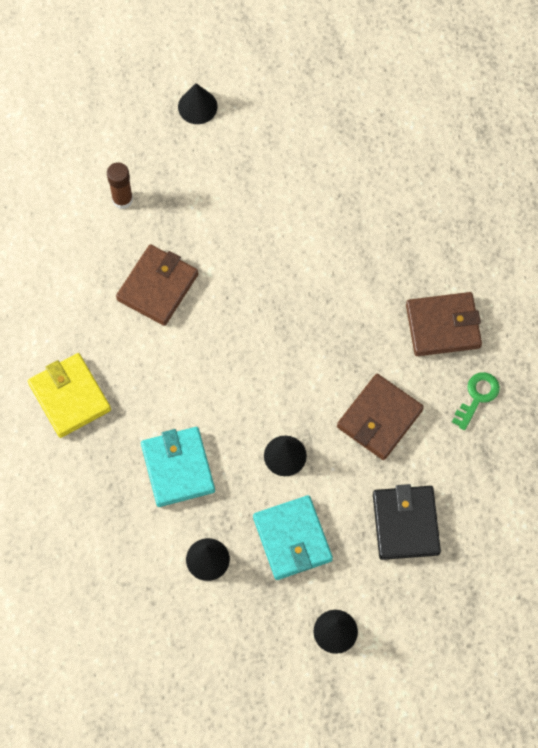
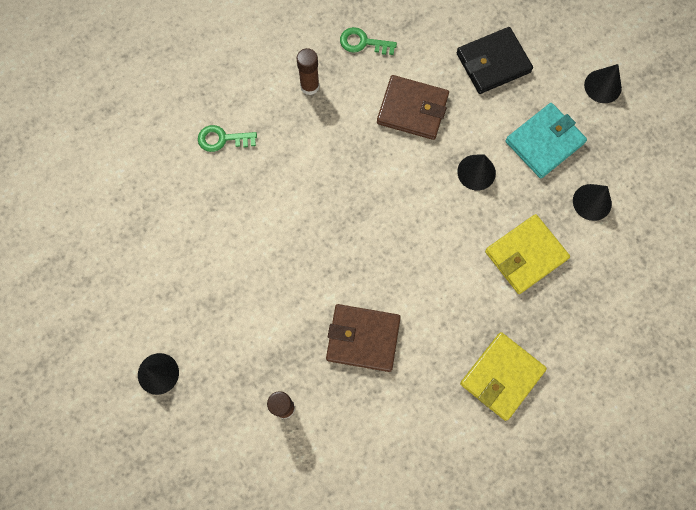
camera: 110 degrees left, 5 degrees up
(178, 468) = (525, 255): turquoise wallet -> yellow wallet
(412, 225) = (222, 139): none -> green key
(443, 326) = (310, 86): brown wallet -> brown glue stick

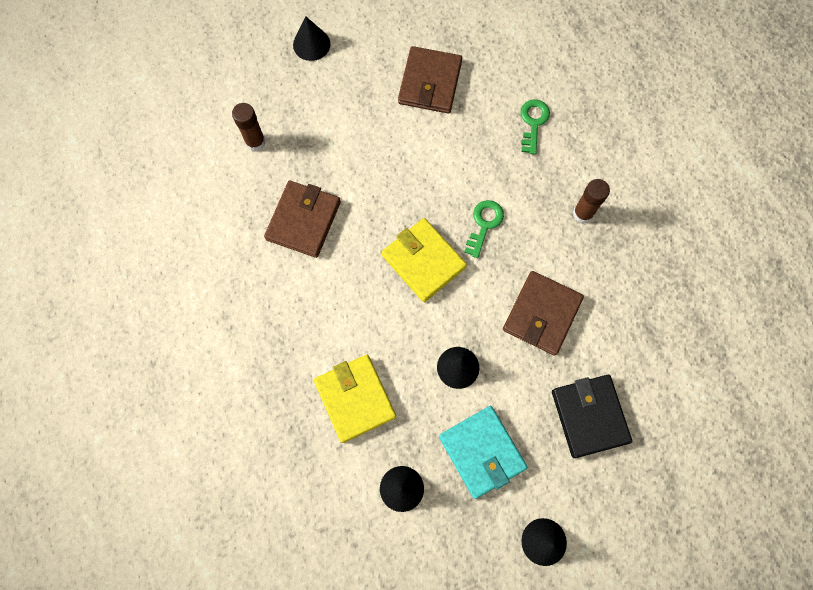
camera: 100 degrees right, 0 degrees up
(190, 242) = (430, 83): none -> brown wallet
(363, 43) = (630, 277): green key -> green key (484, 224)
(502, 376) = (235, 344): yellow wallet -> yellow wallet (423, 261)

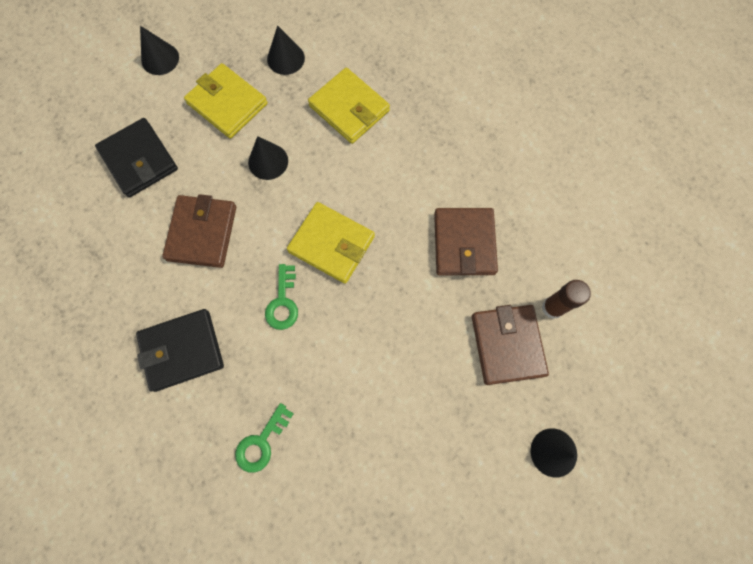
camera: 160 degrees right, 0 degrees up
(430, 83) = (396, 451): brown wallet -> brown wallet (507, 345)
(482, 452) = (227, 104): turquoise wallet -> yellow wallet
(533, 123) = (261, 442): green key -> green key turned 45 degrees clockwise
(582, 213) = (182, 350): brown glue stick -> black wallet

